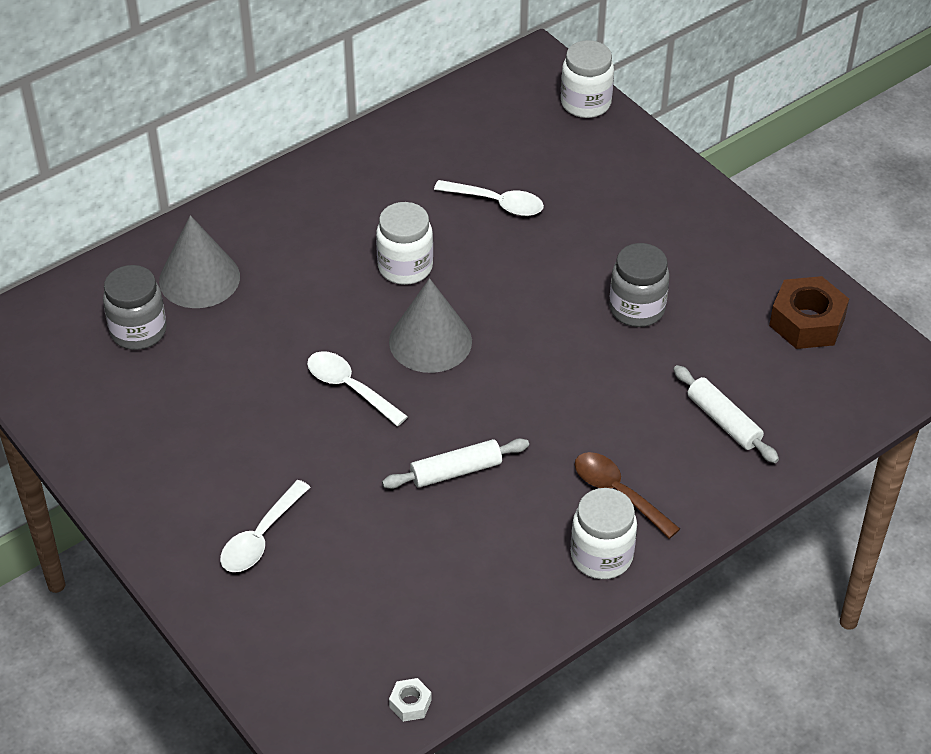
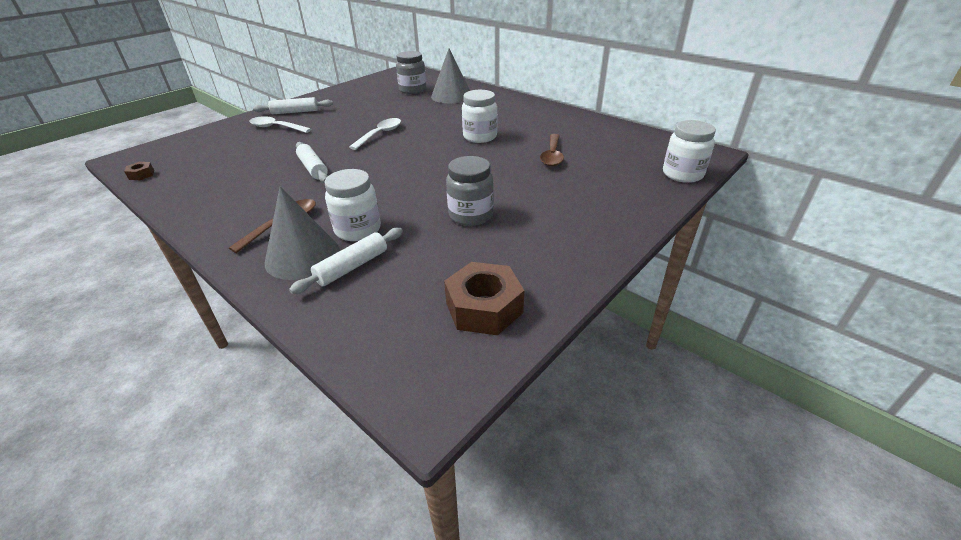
camera: 80 degrees right, 10 degrees down
(185, 515) = (295, 112): none -> white rolling pin
(410, 704) = (141, 175): white nut -> brown nut
(430, 341) = (420, 150): grey cone -> grey cone (302, 256)
(497, 203) = (552, 155): white spoon -> brown spoon
(601, 556) = (225, 223): white jar -> white jar (358, 230)

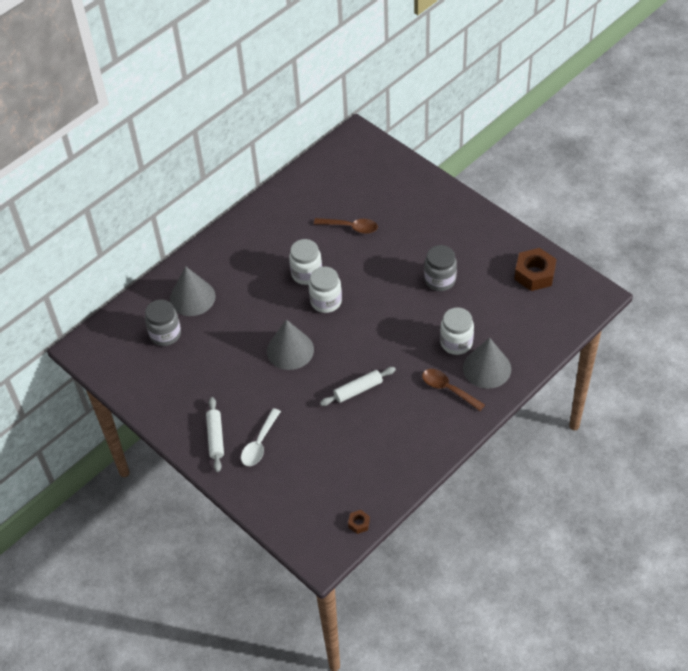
camera: 85 degrees left, 15 degrees up
(352, 267) = (498, 339): white rolling pin -> none
(380, 134) = (290, 350): white spoon -> grey cone
(682, 174) = (389, 158): white jar -> white jar (326, 301)

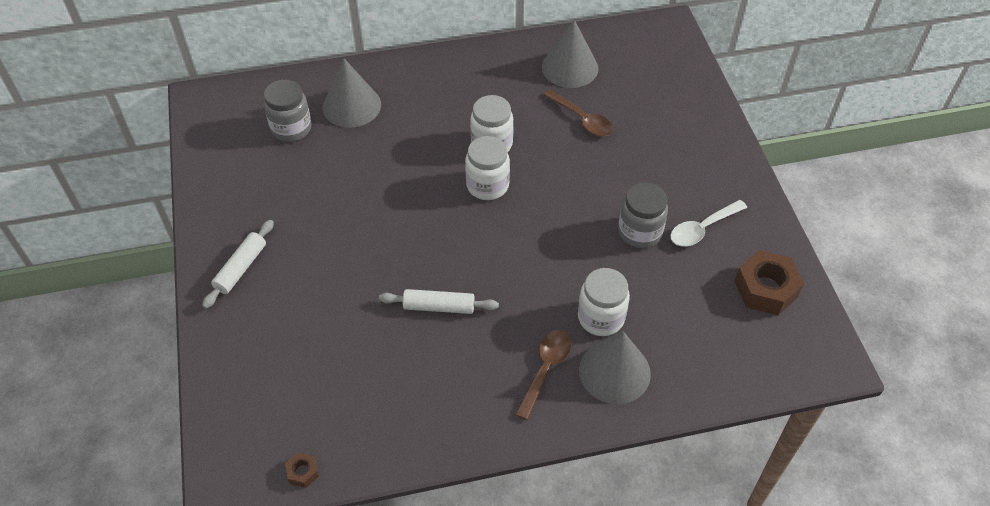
camera: 30 degrees right, 0 degrees up
(259, 443) = (279, 303): white spoon -> white spoon (702, 229)
(290, 350) = (403, 217): grey cone -> grey cone (570, 67)
(448, 389) = (545, 369): brown spoon -> brown spoon turned 45 degrees clockwise

